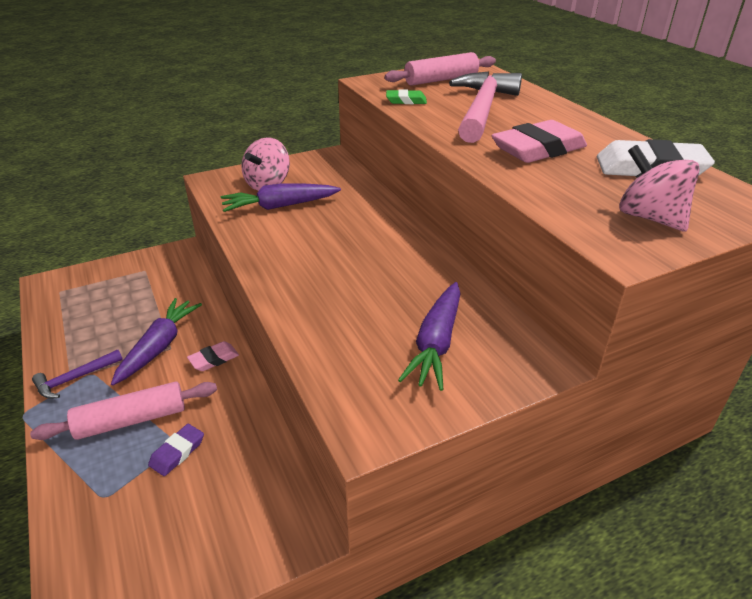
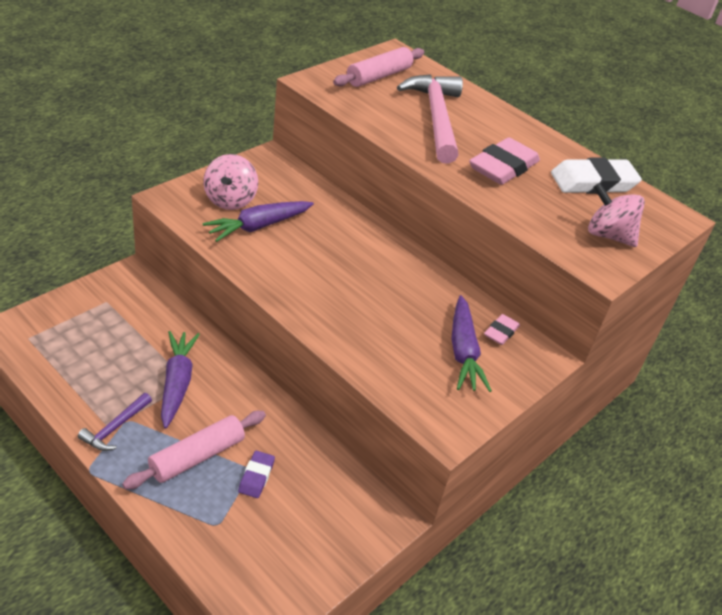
camera: 25 degrees left, 5 degrees up
(214, 359) = (237, 387): pink eraser -> pink eraser (501, 332)
(406, 101) = (362, 110): green eraser -> none

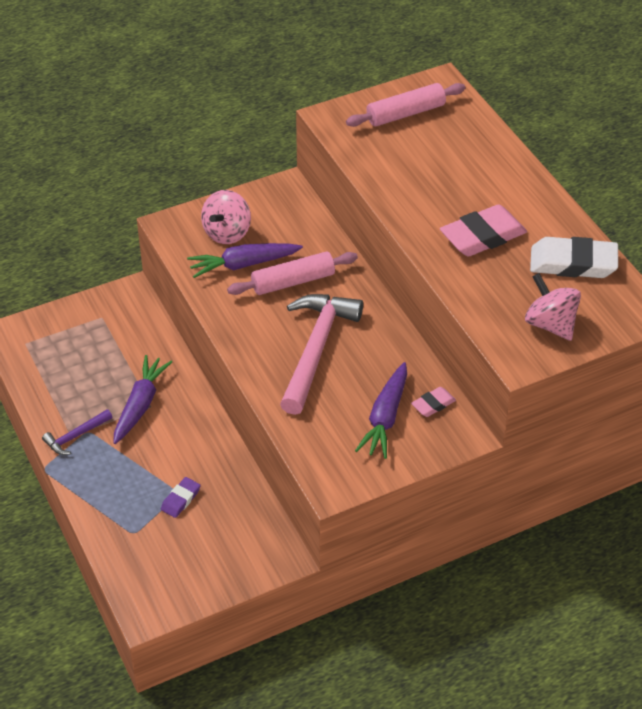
camera: 25 degrees right, 5 degrees up
(197, 456) = (136, 473): pink rolling pin -> pink rolling pin (293, 281)
(435, 118) = (441, 171): pink hammer -> pink hammer (315, 350)

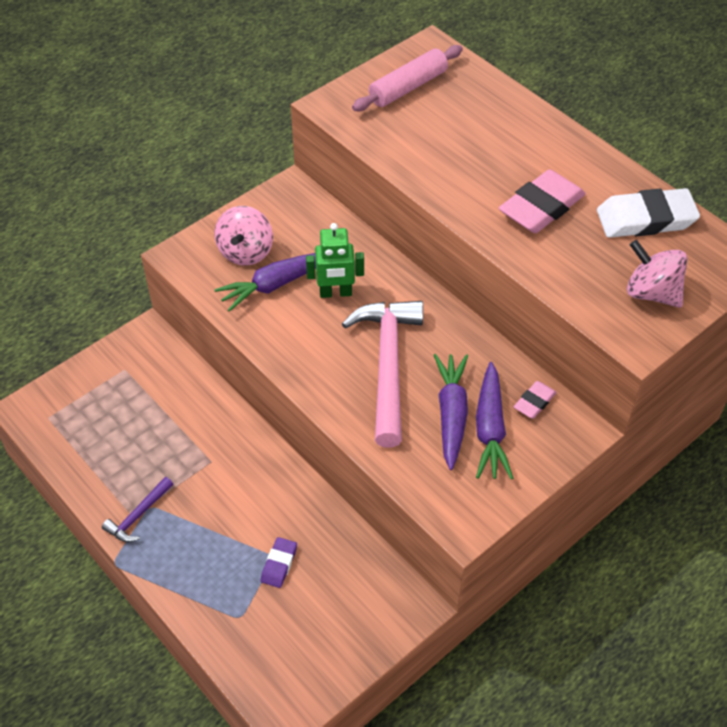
camera: 15 degrees left, 5 degrees up
(140, 405) = (199, 462): purple carrot -> purple carrot (451, 414)
(293, 281) = (335, 293): pink rolling pin -> green robot

